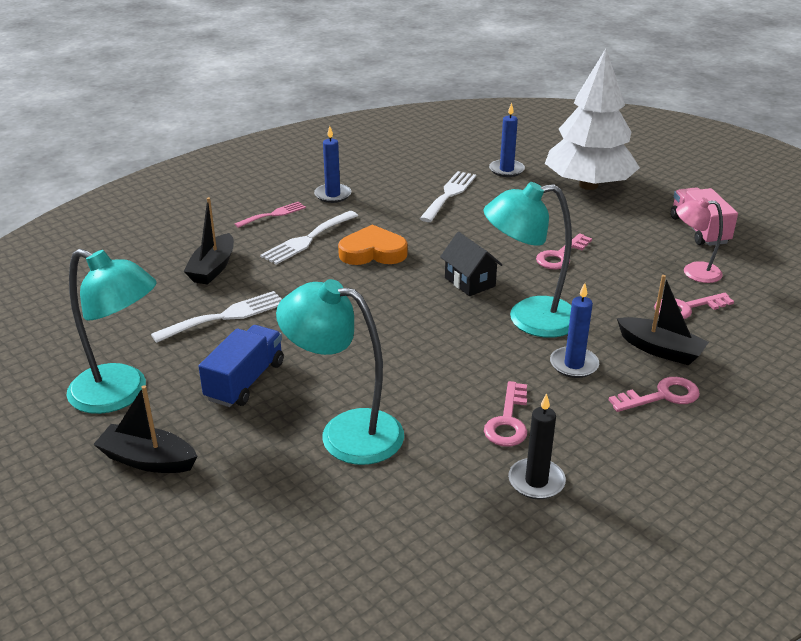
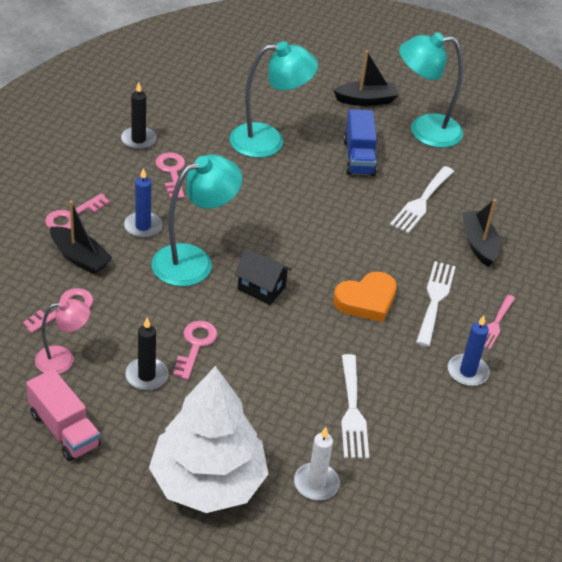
camera: 150 degrees right, 10 degrees up
(506, 170) = (316, 483): blue candle -> white candle
(616, 246) = (146, 376): none -> black candle
(660, 350) = (80, 257): black boat -> black boat turned 150 degrees counterclockwise

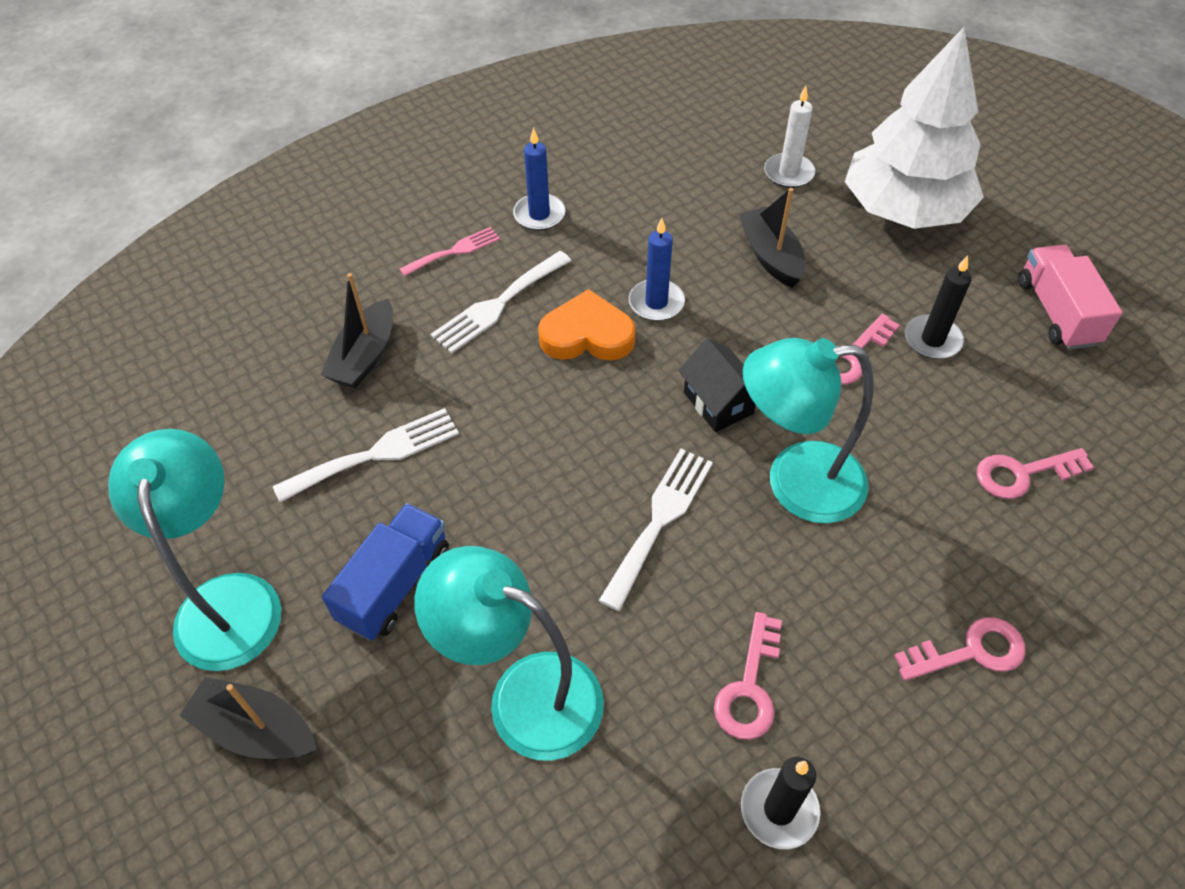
camera: 145 degrees left, 10 degrees up
(63, 359) = (1040, 399): pink lamp -> none
(80, 257) = (977, 557): black boat -> black boat (770, 256)
(143, 227) = (851, 580): blue candle -> blue candle (656, 303)
(352, 411) = (703, 221): white fork -> white fork (659, 520)
(424, 130) = (227, 600): turquoise lamp -> turquoise lamp turned 135 degrees counterclockwise

